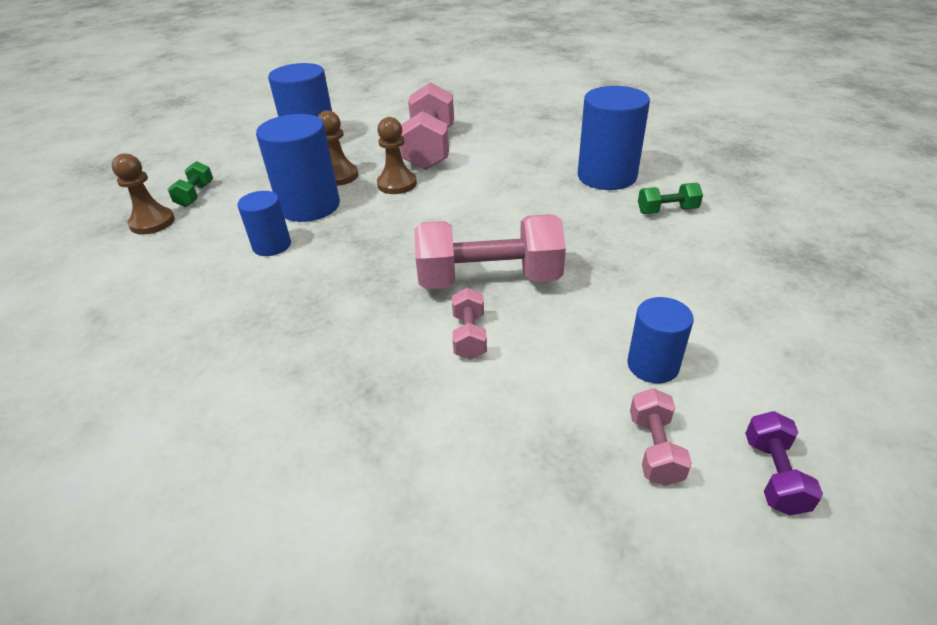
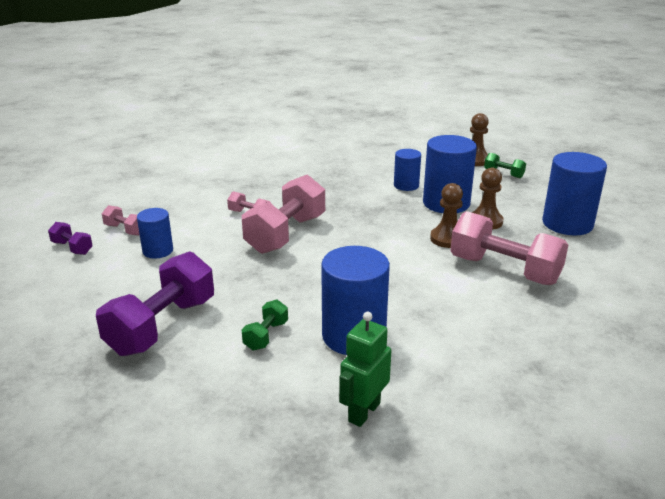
camera: 120 degrees right, 10 degrees down
(672, 148) = (364, 412): none -> green robot
(747, 269) = (162, 326): none -> purple dumbbell

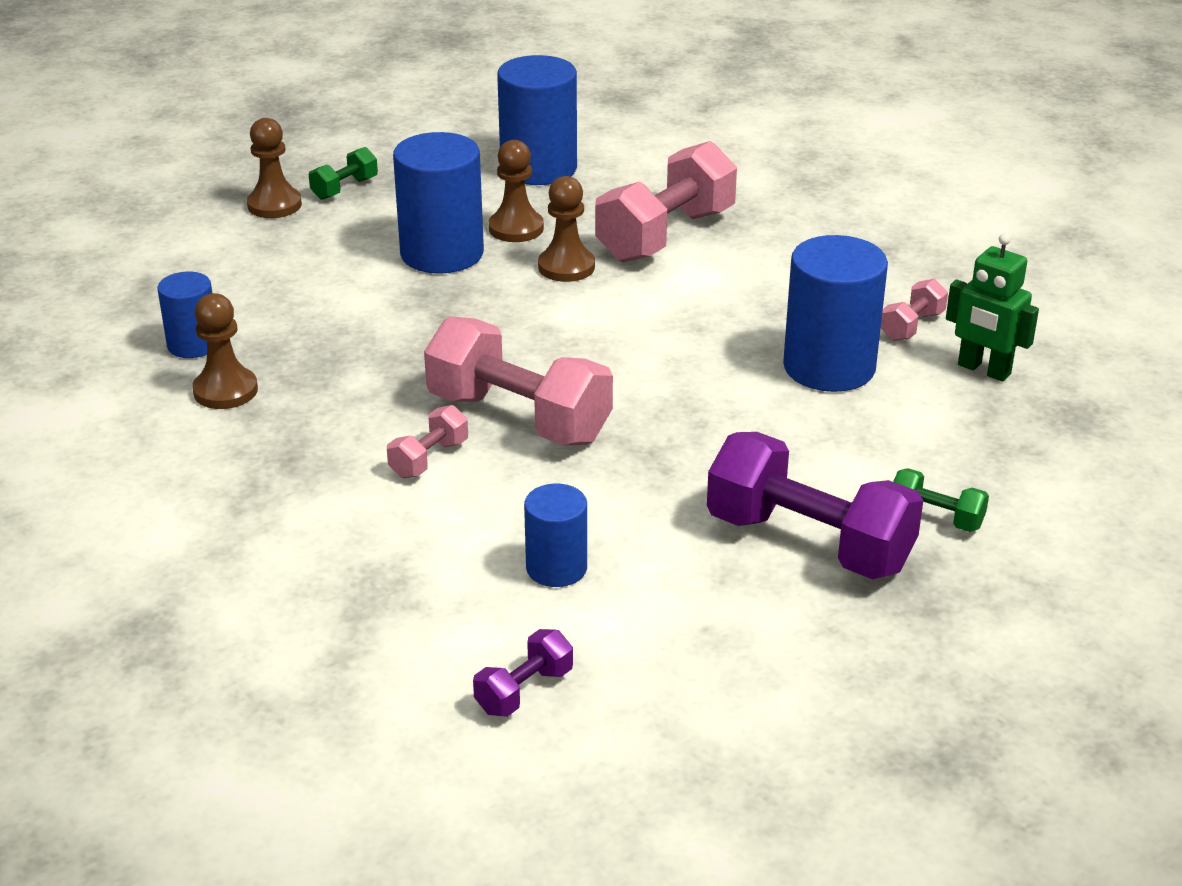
camera: 85 degrees left, 5 degrees up
(125, 230) = (457, 622): pink dumbbell -> pink dumbbell (911, 326)
(266, 335) = (831, 441): green dumbbell -> green dumbbell (935, 518)
(303, 168) = (225, 391): none -> brown pawn
(406, 185) = (357, 283): blue cylinder -> blue cylinder (193, 345)

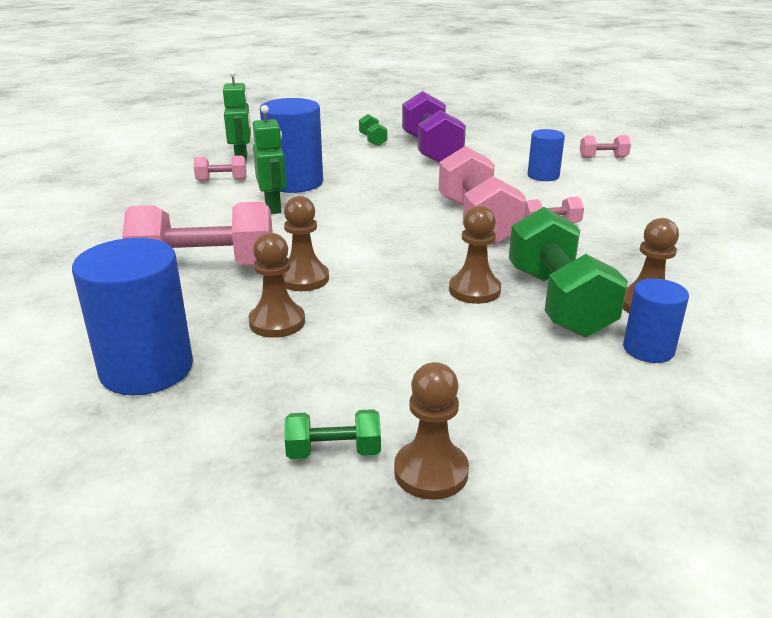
camera: 135 degrees left, 5 degrees down
(312, 354) = (558, 301): none -> green dumbbell
(402, 329) = (474, 290): none -> brown pawn
(442, 253) = (363, 330): blue cylinder -> none
(524, 691) = (603, 158): purple dumbbell -> pink dumbbell
(765, 321) = (273, 207): none -> green robot

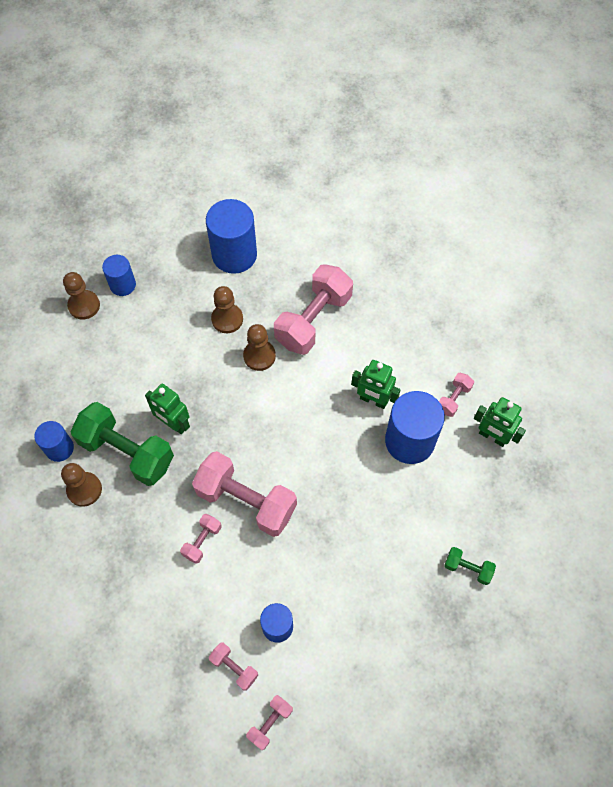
camera: 130 degrees right, 35 degrees up
(333, 452) = (123, 285): green dumbbell -> blue cylinder
(431, 150) = (404, 595): purple dumbbell -> none
(474, 290) = (173, 424): brown pawn -> green robot
(603, 178) = (234, 667): none -> pink dumbbell

